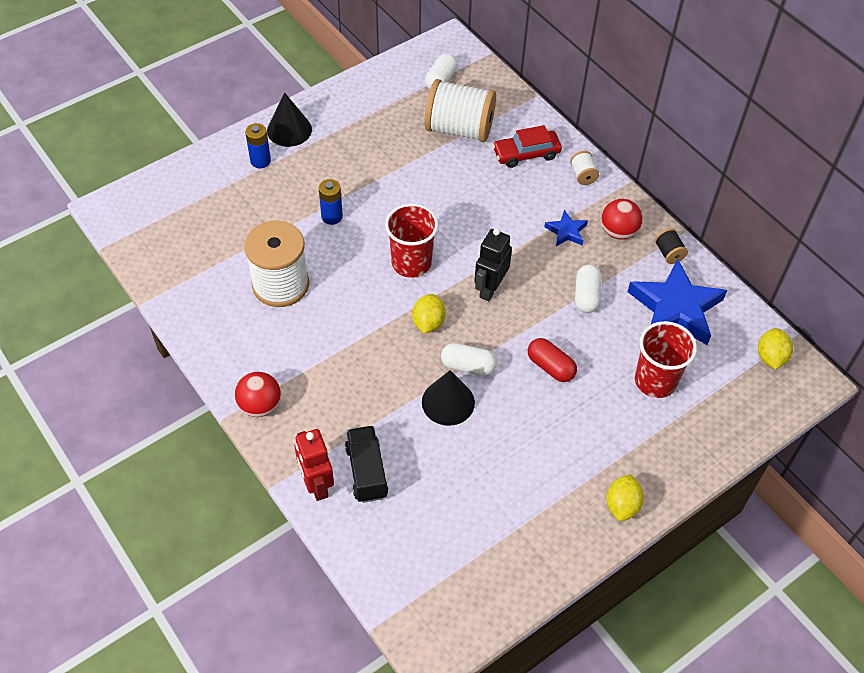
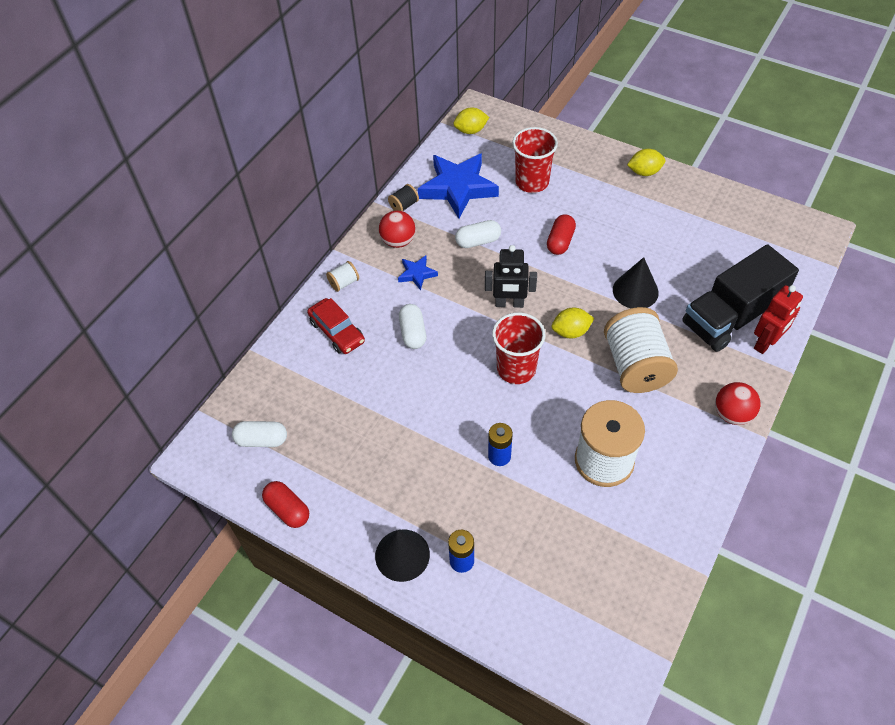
camera: 110 degrees left, 0 degrees up
(366, 472) = (731, 317): black truck -> black truck, size x1.71
(369, 79) = (288, 509): none -> red capsule
(459, 129) = (327, 396): white spool -> white spool (635, 366)
(468, 366) = (594, 290): white capsule -> white capsule (413, 333)

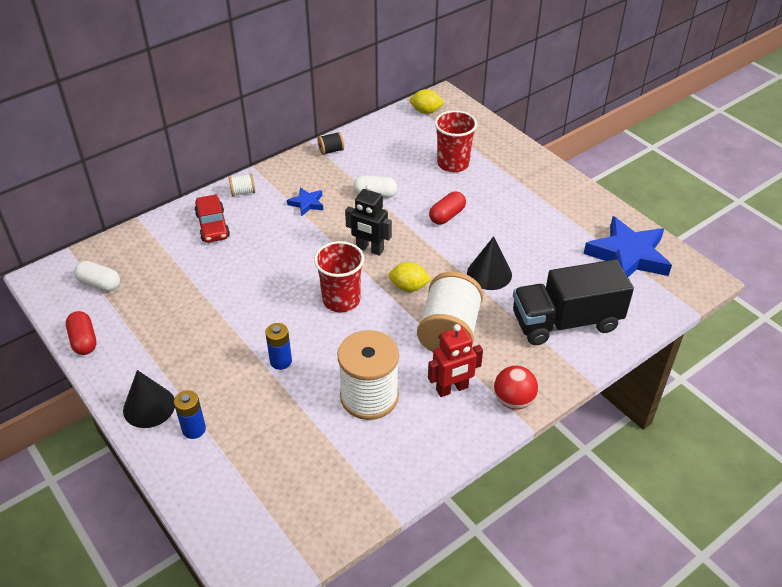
camera: 20 degrees right, 10 degrees down
(398, 241) = (308, 175): red ball -> none
(413, 333) = (273, 245): white capsule -> none
(458, 188) = (385, 150): blue star -> blue star (628, 255)
(644, 172) = (561, 184): yellow lemon -> none
(766, 343) = (586, 354): red robot -> red robot (452, 389)

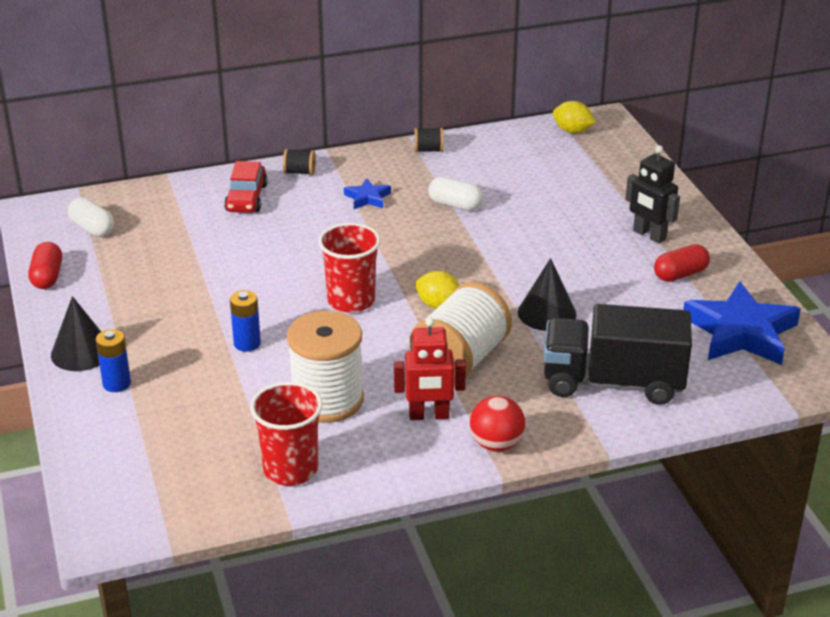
camera: 20 degrees right, 10 degrees down
(243, 192) = (299, 172): white spool -> black spool
(369, 249) = (415, 258): black robot -> black robot (649, 235)
(447, 216) = (531, 243): red capsule -> red capsule (680, 274)
(453, 164) = (572, 192): red cup -> red cup (290, 469)

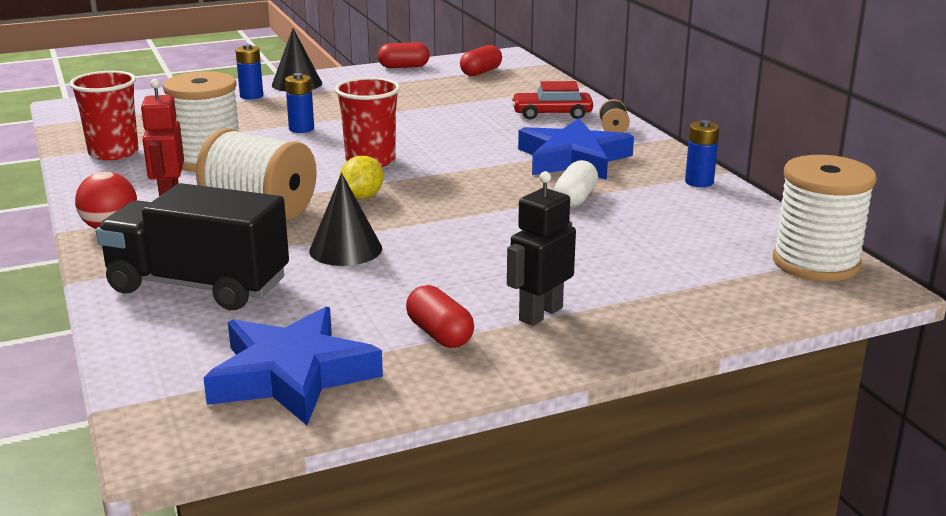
camera: 85 degrees right, 10 degrees down
(92, 228) = (481, 72): white capsule -> red capsule
(367, 198) = (573, 159): blue star -> blue star, size x2.13
(428, 150) = (699, 182): black spool -> blue battery
(572, 131) = (816, 263): yellow lemon -> white spool
(613, 382) = (198, 286): black truck -> black truck turned 75 degrees counterclockwise

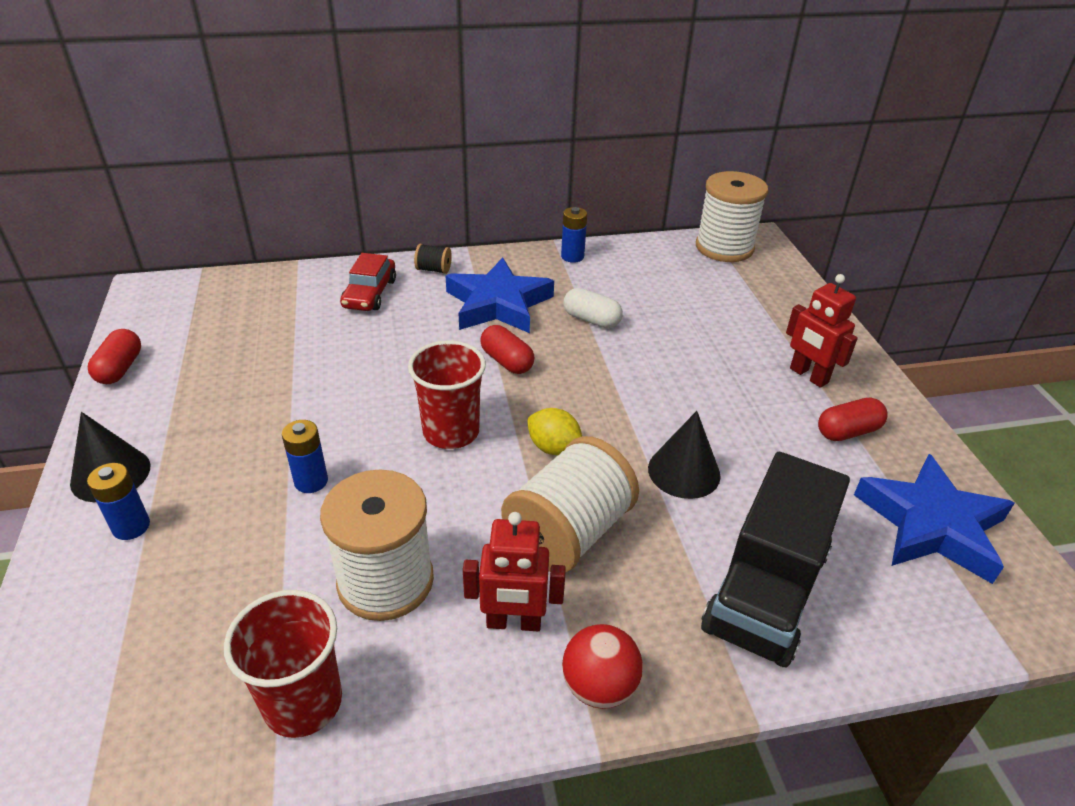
camera: 80 degrees left, 15 degrees up
(481, 72) = (195, 314): red capsule -> red capsule (507, 361)
(540, 314) = (808, 376): black robot -> red robot

